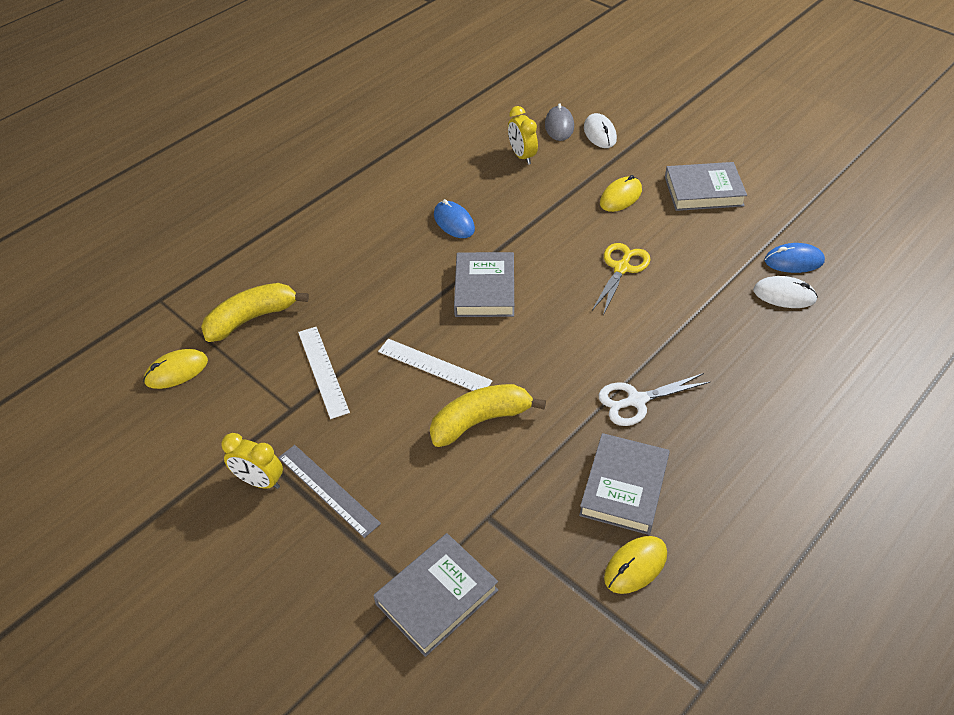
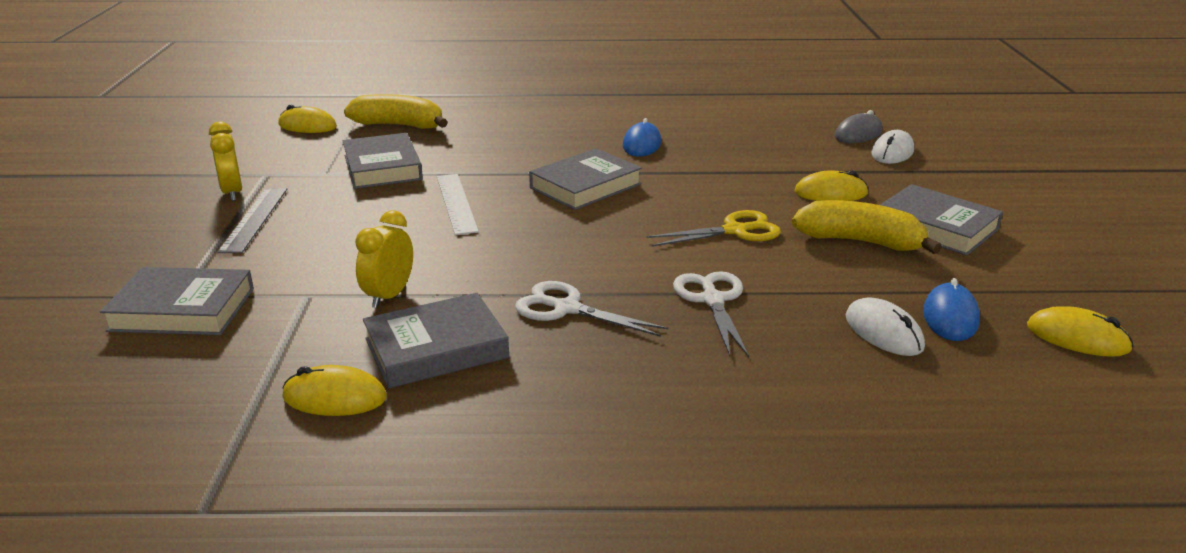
camera: 45 degrees right, 20 degrees down
(322, 371) = (382, 167): white ruler -> grey book
(480, 421) = (421, 246): yellow banana -> yellow banana (860, 242)
(522, 156) = (782, 136): yellow clock -> yellow clock (389, 296)
(689, 334) = (712, 300): none -> white scissors
(793, 261) = (950, 317): blue mouse -> blue mouse turned 60 degrees clockwise
(851, 236) = (1077, 338): none -> yellow mouse

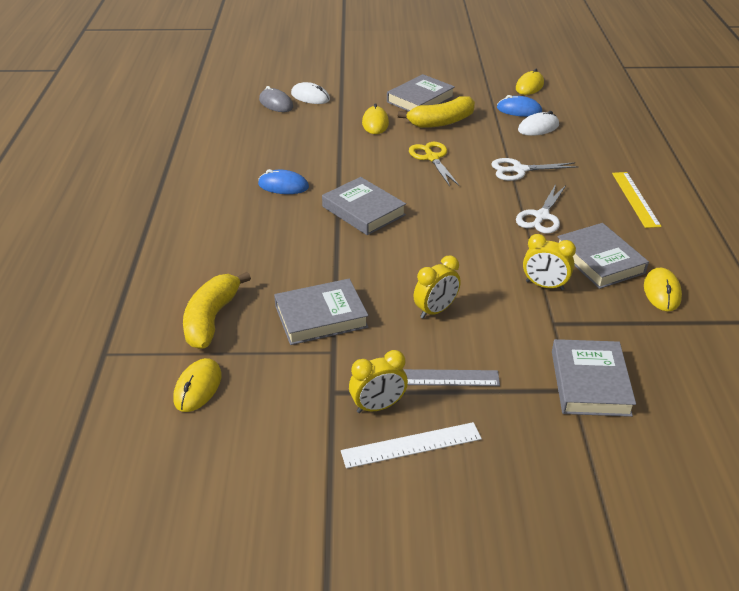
camera: 90 degrees left, 10 degrees up
(367, 223) = (435, 310): none -> yellow clock
(456, 203) = (396, 268): white ruler -> white ruler (411, 445)
(624, 413) = (635, 199): none -> yellow ruler
(860, 242) = (441, 122): yellow banana -> yellow banana turned 135 degrees counterclockwise

